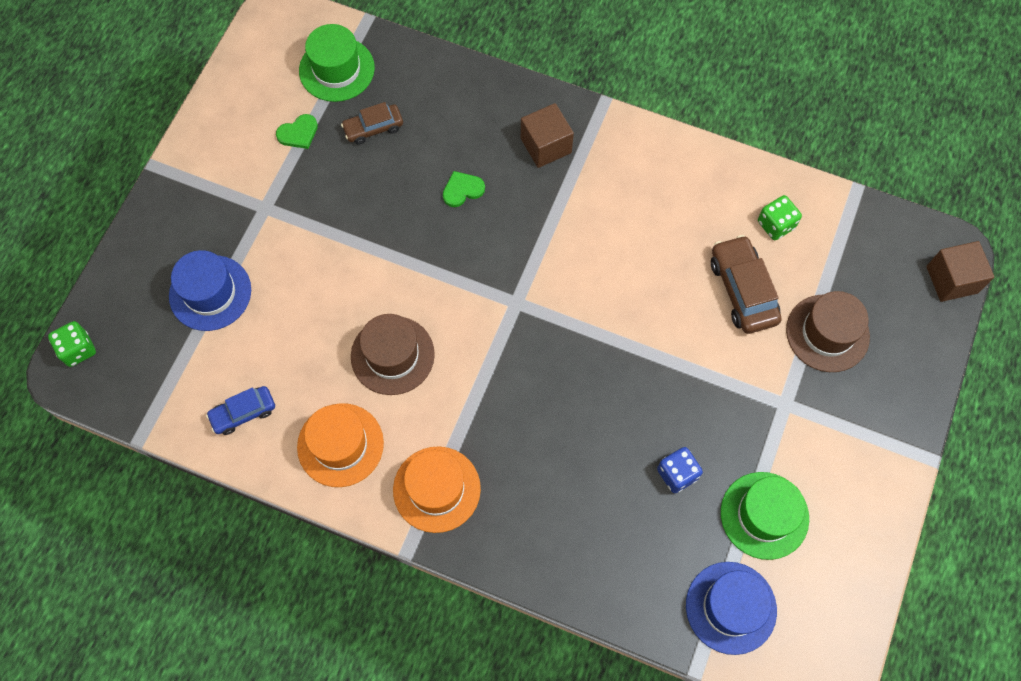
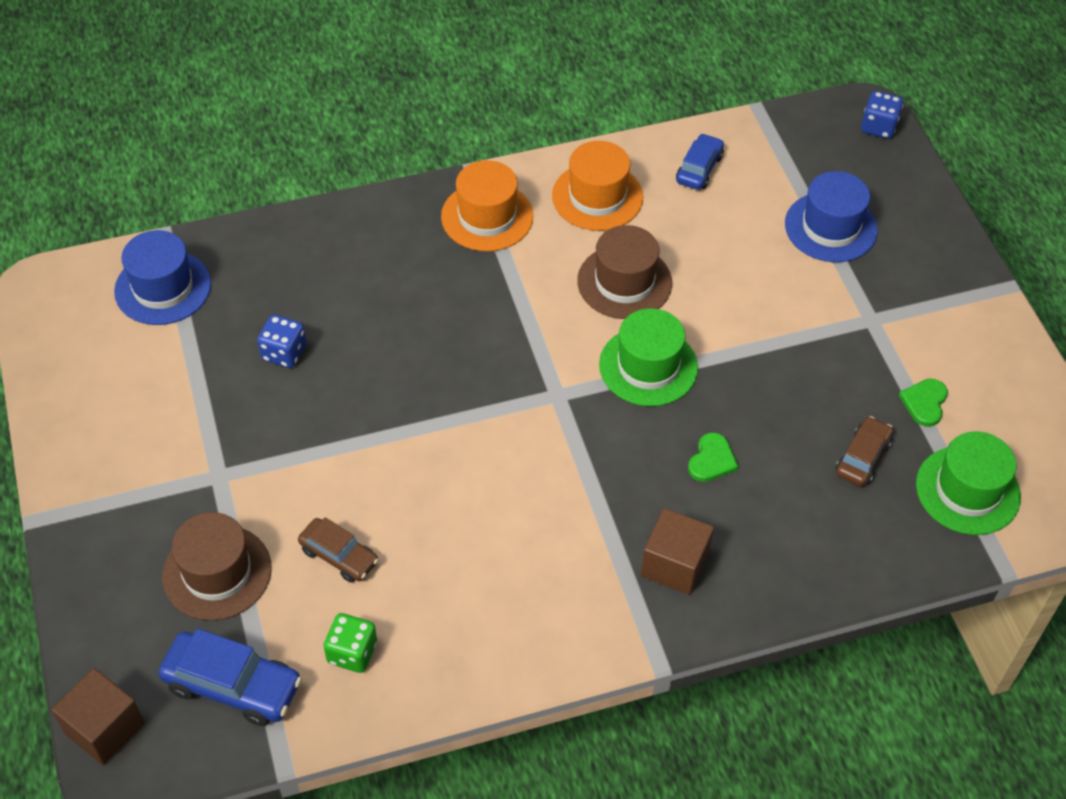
camera: 140 degrees right, 15 degrees down
(78, 349) = (878, 127): green dice -> blue dice
(742, 290) = (339, 556): brown car -> brown car, size x0.63
(764, 515) = (177, 371): green hat -> green hat (648, 366)
(859, 253) = (233, 685): none -> blue car

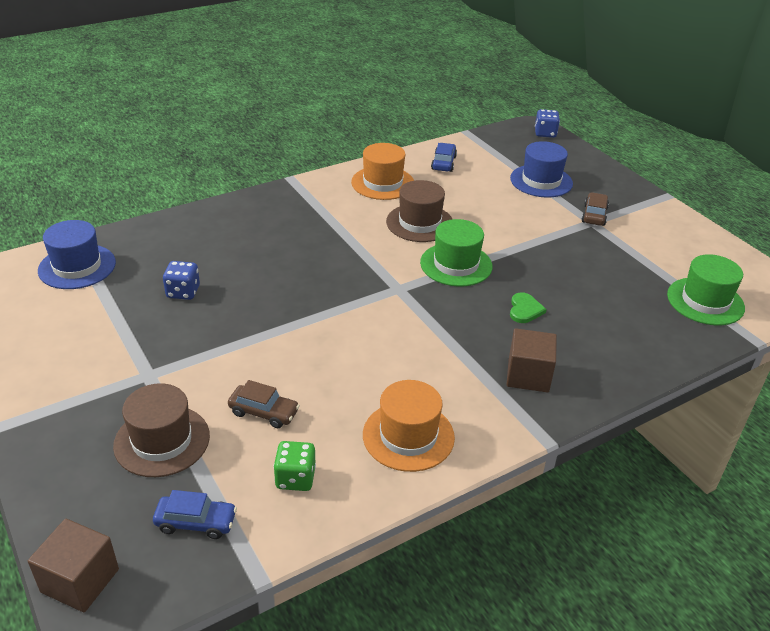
camera: 15 degrees left, 15 degrees down
(233, 685) = (196, 522): blue car -> blue car, size x0.63
(487, 216) = (311, 201): orange hat -> orange hat (408, 436)
(862, 458) = (626, 294): brown car -> brown car (594, 215)
(924, 403) = (649, 259): green heart -> none

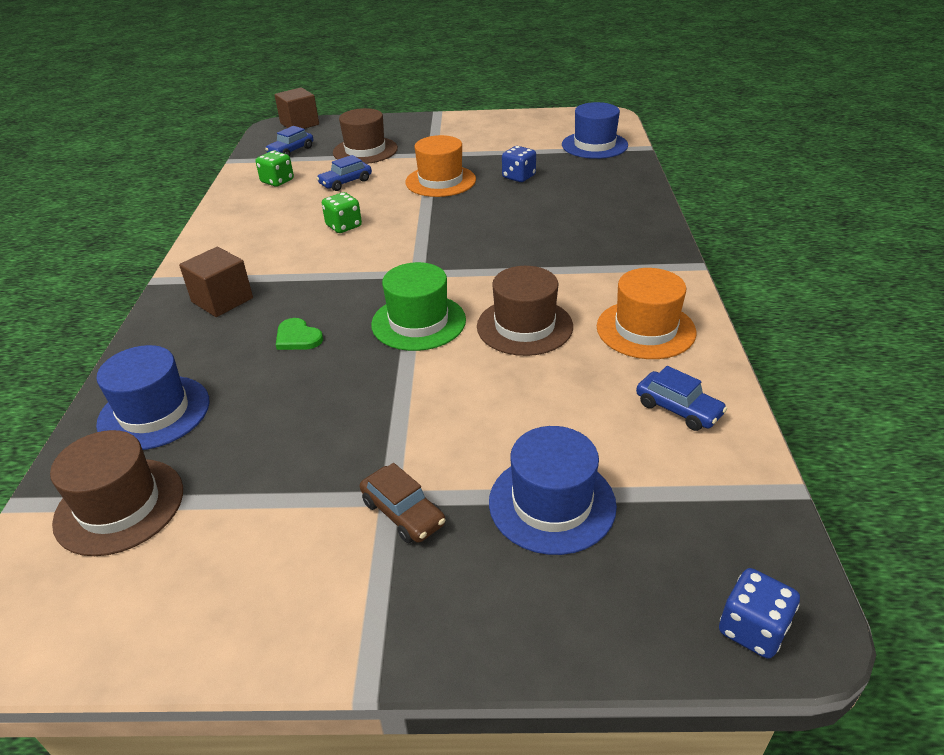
camera: 125 degrees right, 0 degrees up
(264, 412) = (345, 182): brown car -> blue car
(359, 364) = (344, 226): none -> green dice
(408, 436) = (250, 225): orange hat -> orange hat (440, 181)
(650, 332) = (154, 412): none -> blue hat
(705, 301) = (119, 506): green hat -> brown hat

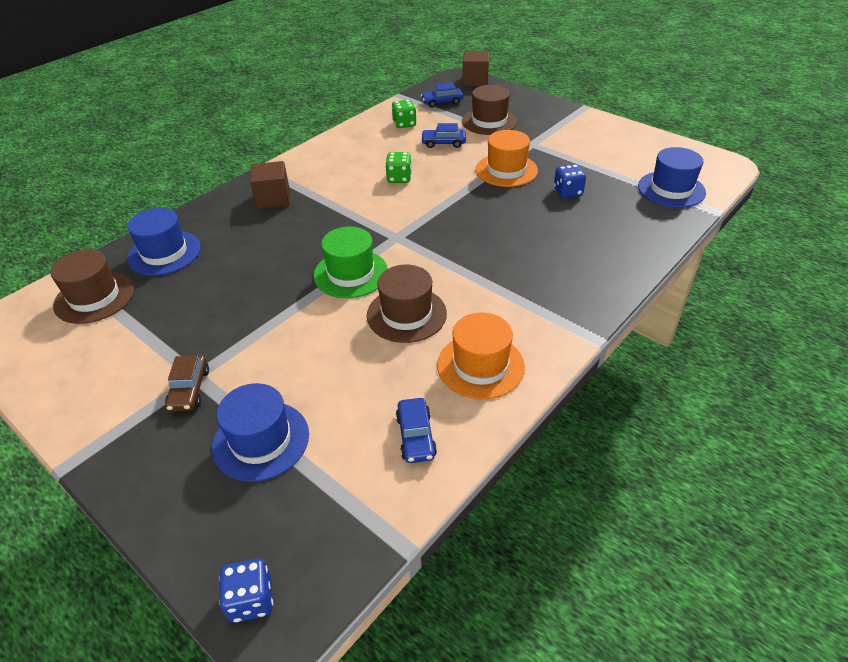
camera: 40 degrees right, 5 degrees up
(297, 337) = (278, 246): green heart -> none

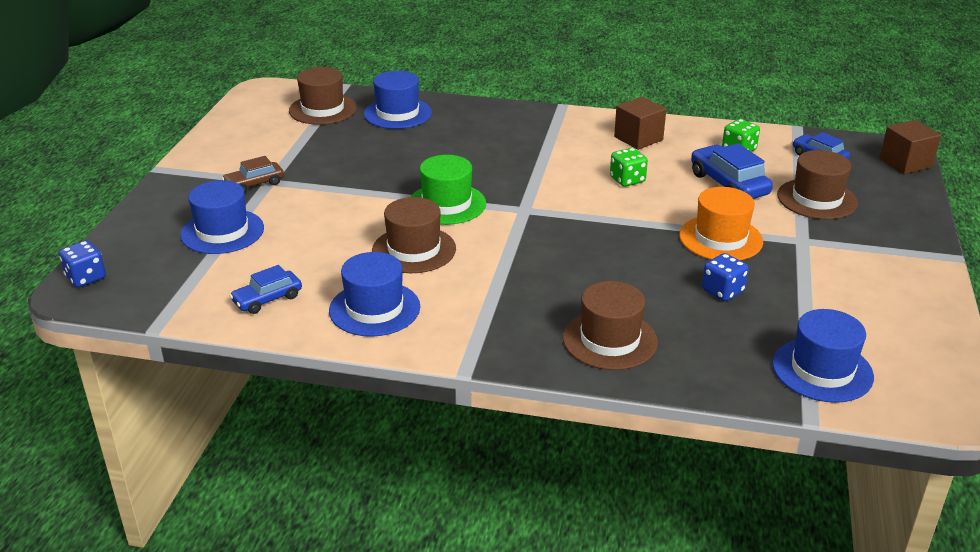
camera: 60 degrees right, 10 degrees down
(273, 198) = (520, 129): brown cube -> brown cube (638, 138)
(443, 143) = (728, 184): blue car -> blue car, size x1.58
(480, 366) = (374, 309): orange hat -> blue hat
(596, 257) = (610, 340): none -> brown hat

